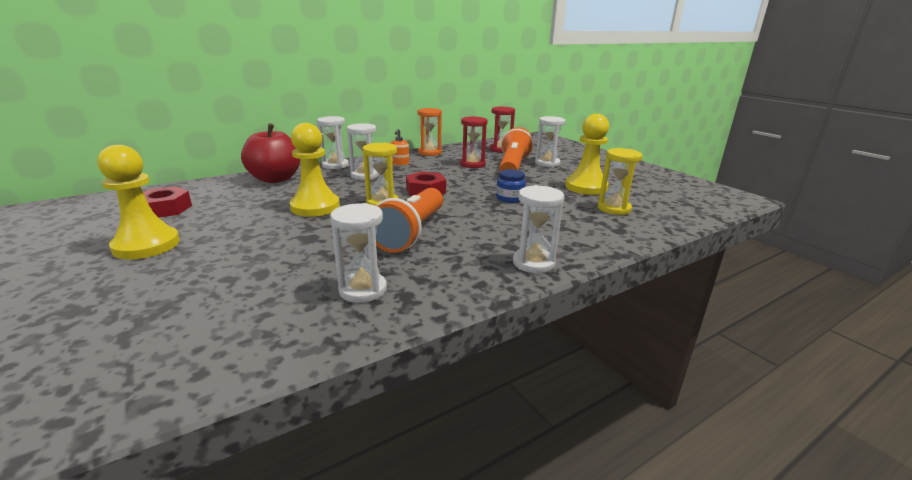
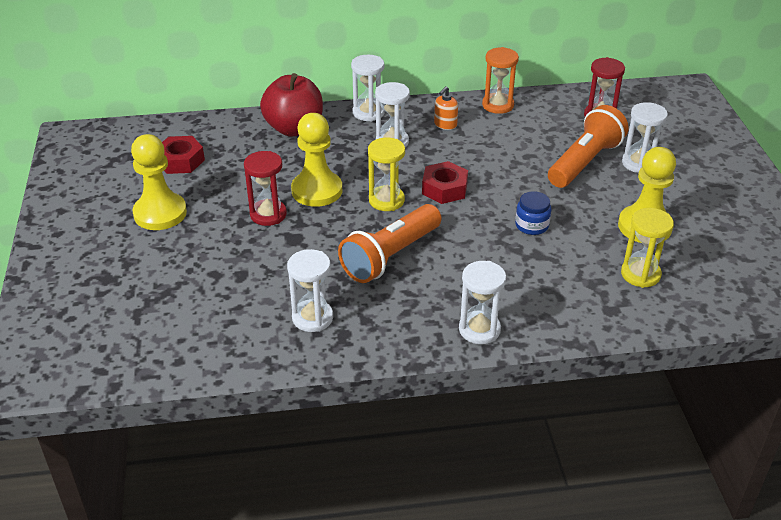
camera: 25 degrees right, 15 degrees up
(472, 164) = (536, 145): red hourglass -> red hourglass (268, 214)

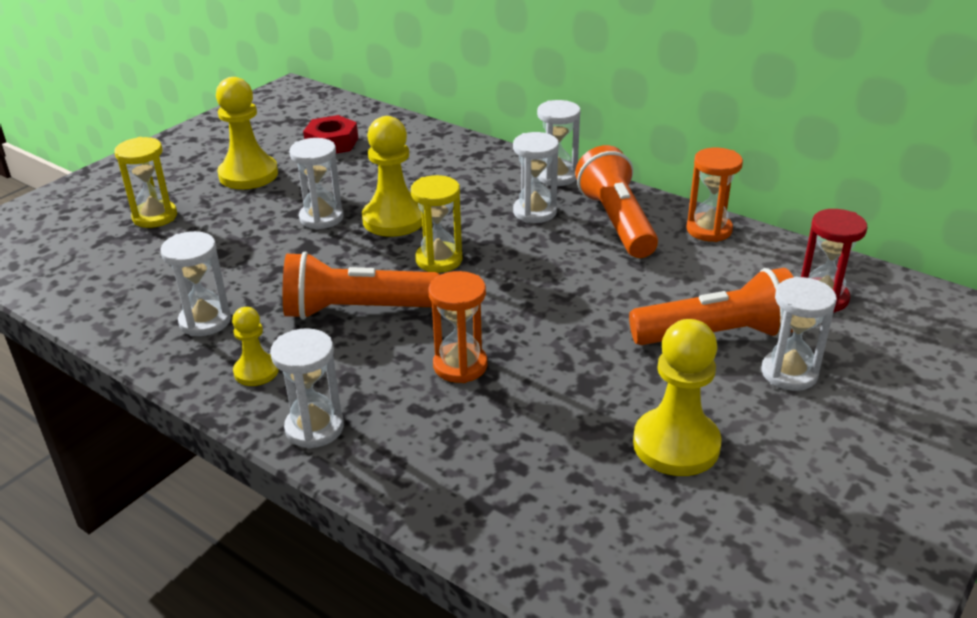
camera: 45 degrees right, 5 degrees down
(268, 214) = (321, 218): red hourglass -> white hourglass
(294, 128) = (465, 159): red apple -> none
(396, 324) = (256, 371): none -> yellow pawn
(444, 188) = (512, 279): red nut -> none
(445, 125) = (616, 222): orange soap dispenser -> orange flashlight
(495, 251) = (460, 366): none -> orange hourglass
(532, 225) = (542, 364): blue jar -> none
(640, 274) = (579, 492): yellow hourglass -> yellow hourglass (155, 217)

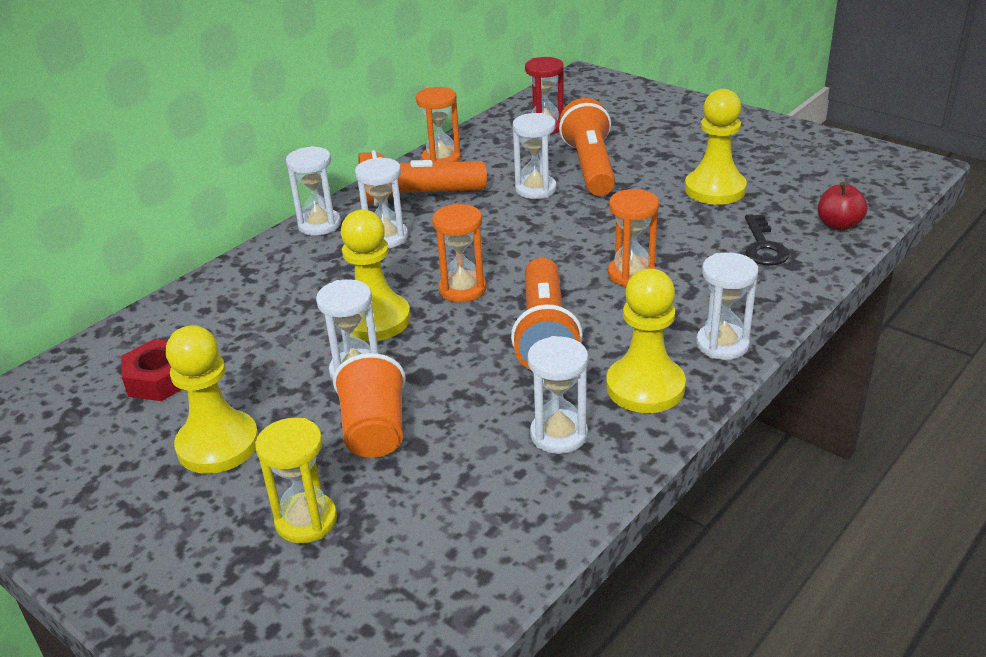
camera: 85 degrees left, 0 degrees up
(241, 233) = (375, 431): none -> orange cup
(256, 371) = (645, 387): yellow pawn -> yellow pawn, size x1.77
(439, 260) = (462, 289): yellow hourglass -> orange hourglass
(523, 480) = (763, 246): none -> black key
(586, 568) = (838, 225): none -> red apple
(789, 373) = (634, 146): white hourglass -> white hourglass (535, 189)

